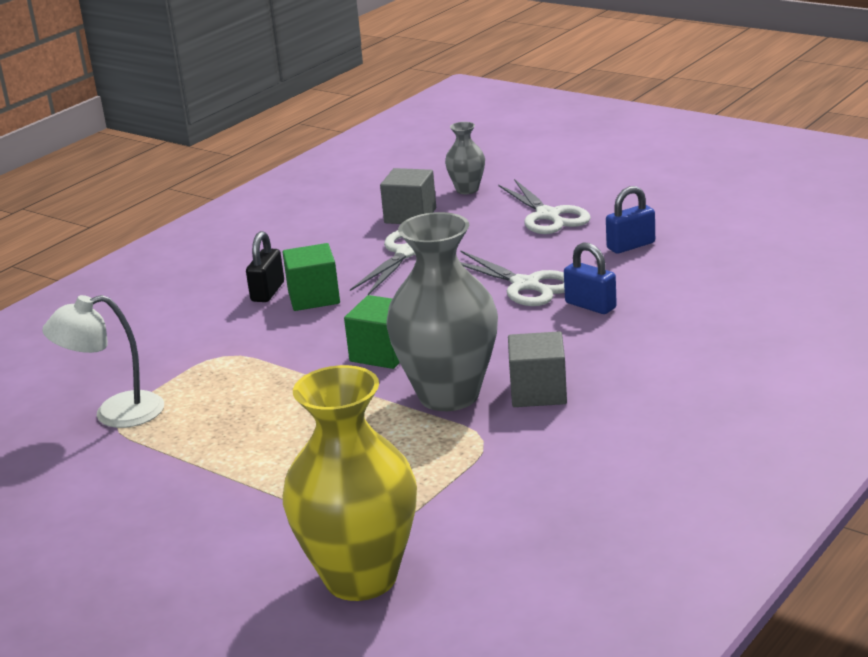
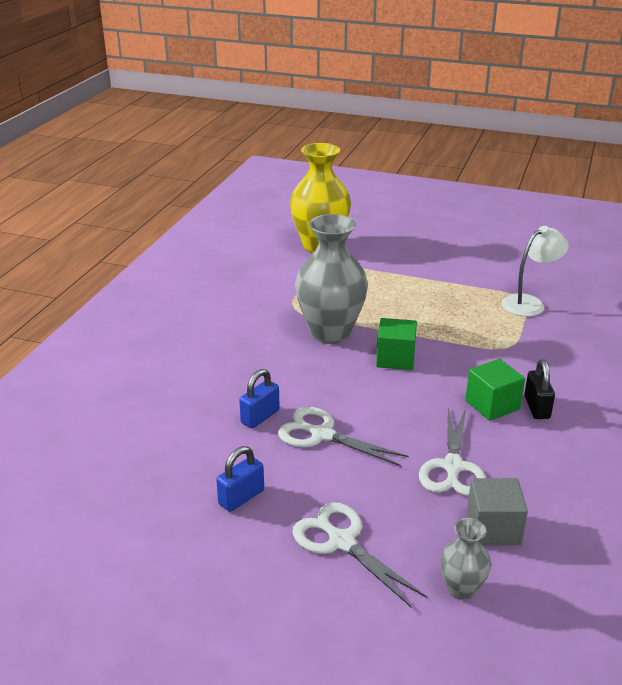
camera: 160 degrees right, 5 degrees up
(538, 392) = (274, 340): grey cube -> none
(590, 305) = (260, 417): blue padlock -> blue padlock turned 75 degrees counterclockwise

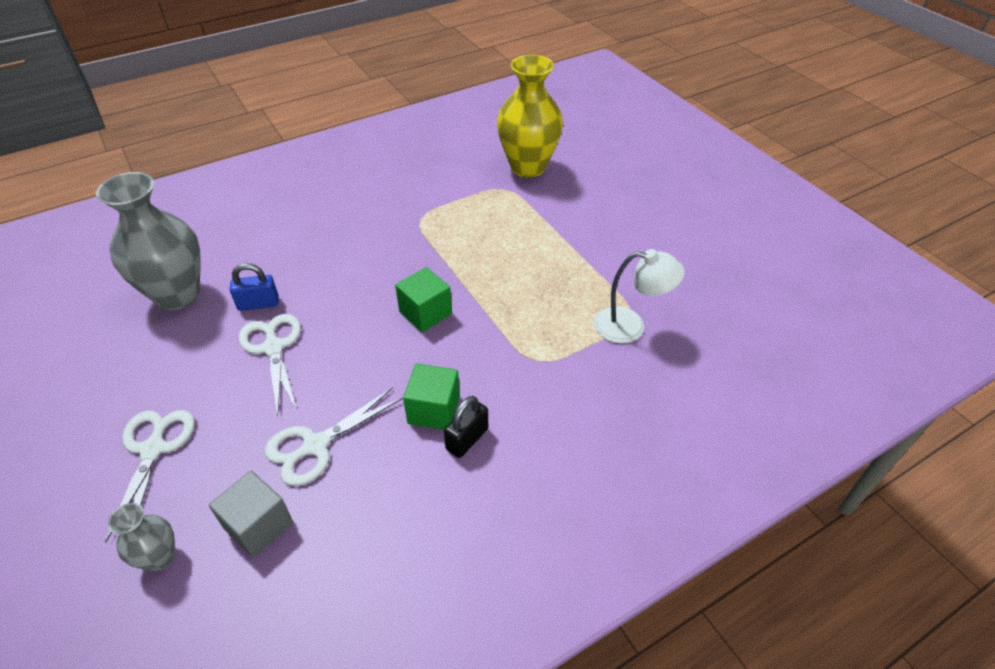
camera: 40 degrees right, 15 degrees up
(241, 497) = (153, 364): blue padlock -> none
(330, 333) = (413, 258): grey vase -> grey vase (177, 295)

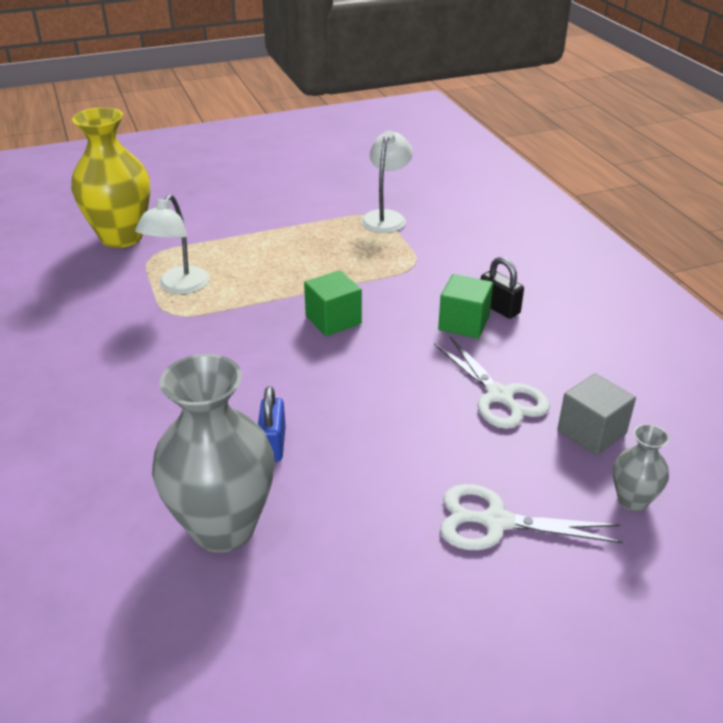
camera: 80 degrees left, 10 degrees down
(273, 348) = (355, 429): white scissors -> none
(460, 213) = (179, 287): none -> white lamp

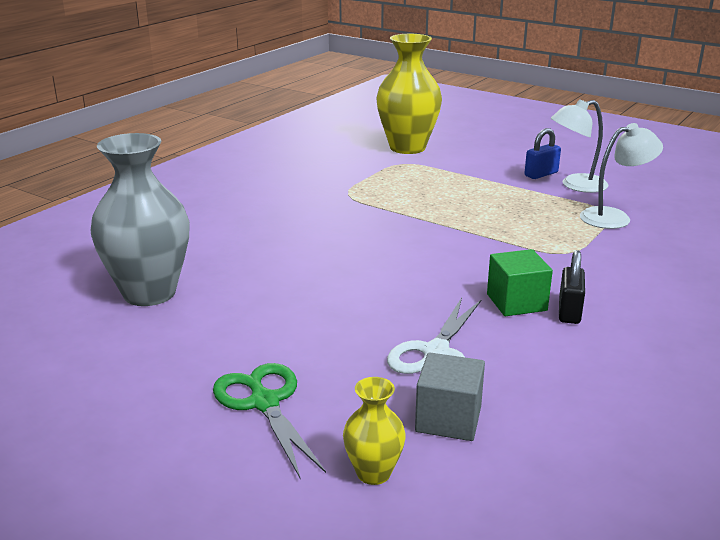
camera: 55 degrees right, 10 degrees down
(179, 287) = (381, 184): white lamp -> white lamp (575, 185)
(272, 444) = (251, 279): blue padlock -> blue padlock (541, 174)
(333, 320) = (429, 248): green cube -> none
(496, 522) = (264, 403): white scissors -> green scissors
(632, 500) = (373, 473): grey vase -> yellow vase

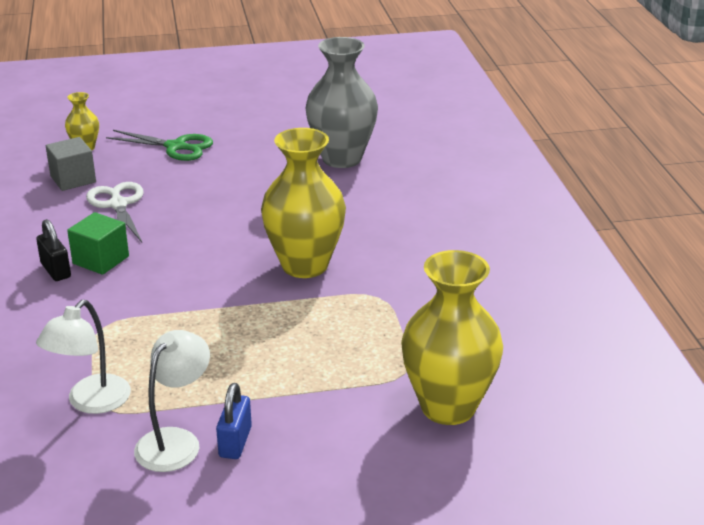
camera: 135 degrees right, 5 degrees up
(358, 228) = (305, 265): none -> yellow vase

